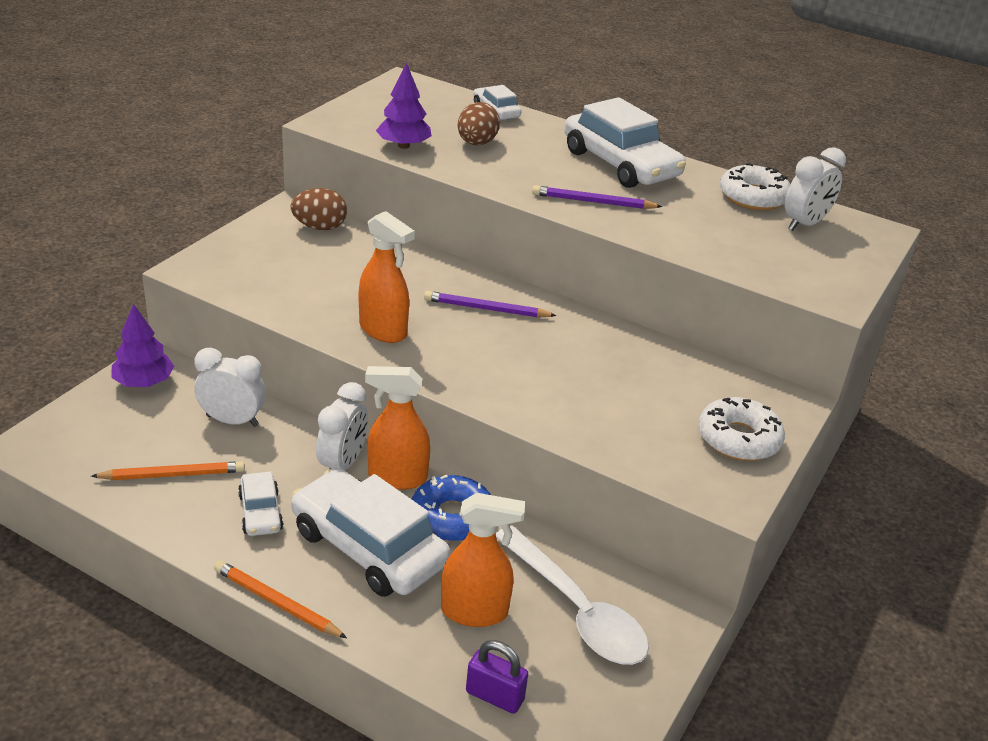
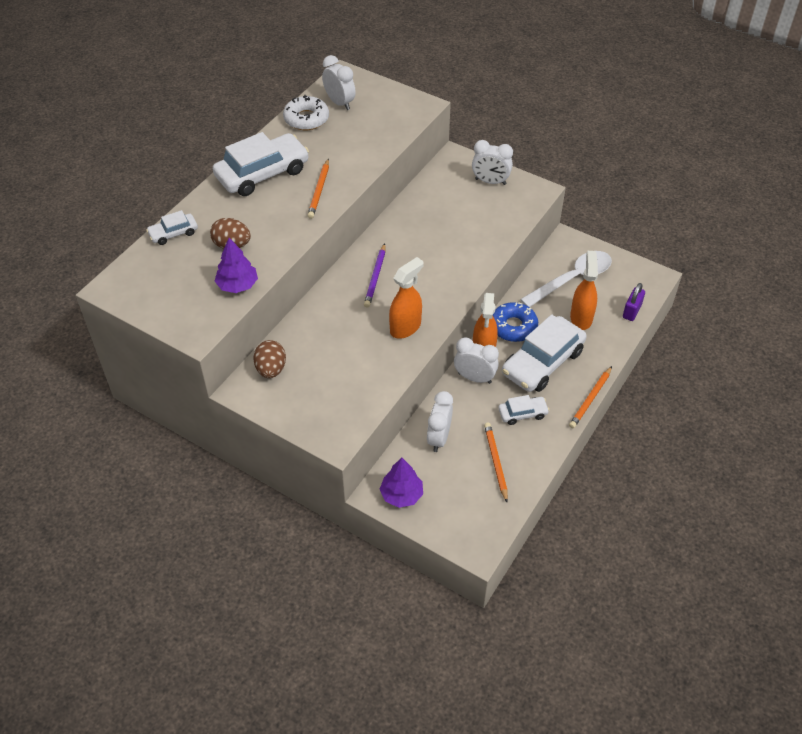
camera: 85 degrees left, 15 degrees up
(593, 202) = (319, 190): purple pencil -> orange pencil
(738, 439) = (490, 182): white donut -> white clock

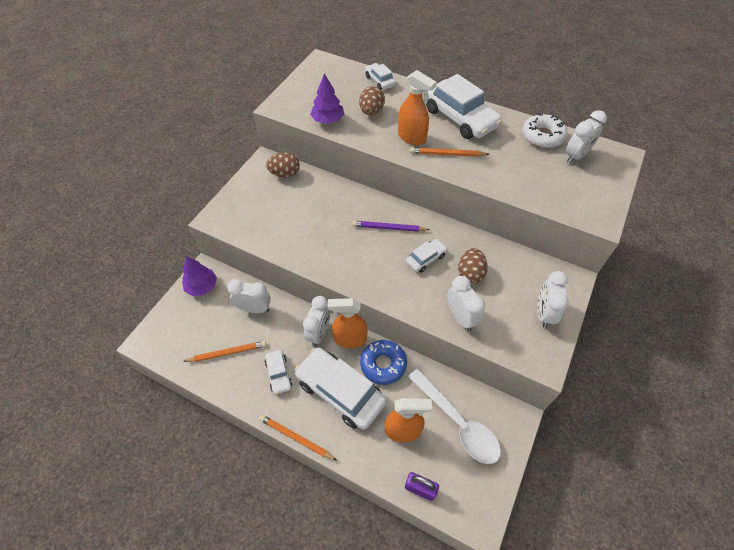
camera: 85 degrees right, 5 degrees up
(405, 327) = (331, 253): orange spray bottle -> orange spray bottle (412, 138)
(421, 252) = (425, 259): none -> white car
(443, 222) = (470, 274): none -> brown egg
(492, 236) = (461, 317): none -> white clock

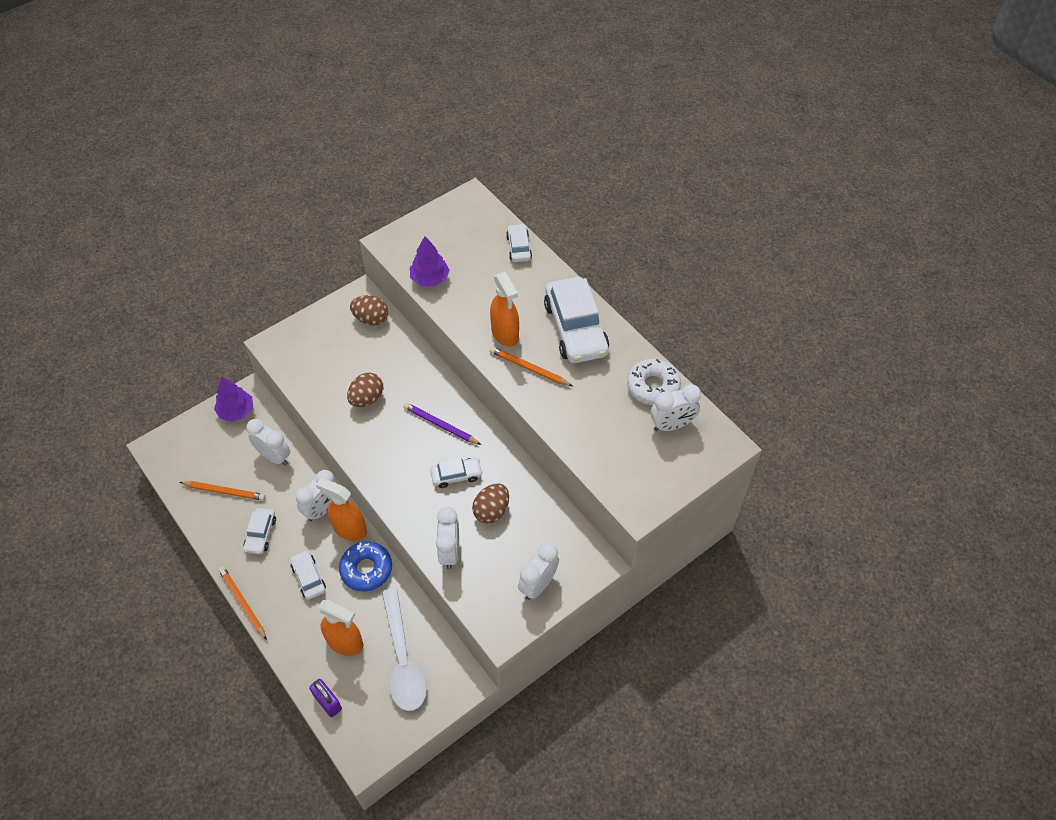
camera: 25 degrees right, 0 degrees up
(340, 392) = (309, 578): white car -> white car, size x0.49
(371, 111) = (483, 285): brown egg -> brown egg (367, 399)

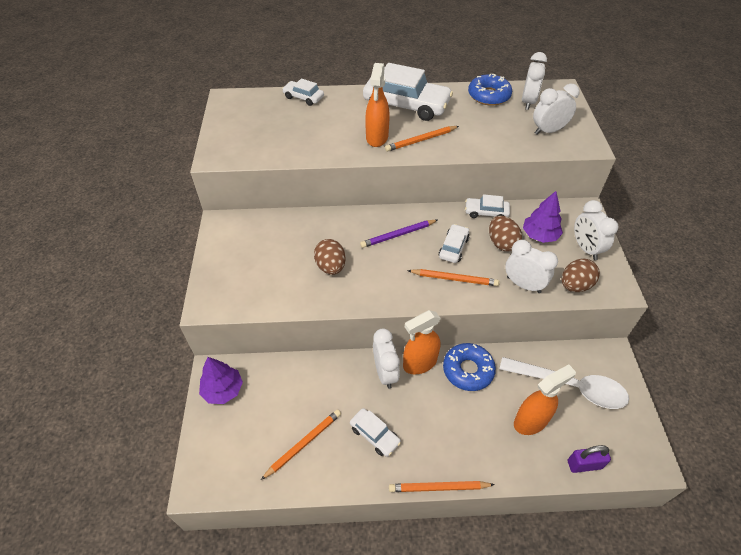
camera: 55 degrees left, 5 degrees down
(274, 456) = (300, 383): white clock -> white clock (548, 131)
(309, 578) = (448, 418): white car -> white car (486, 212)
(371, 319) = (252, 227): brown egg -> brown egg (575, 285)
(418, 495) = (454, 279): none -> orange pencil
(430, 279) = (280, 151): purple tree -> purple tree (539, 235)
(505, 334) = (377, 137): orange spray bottle -> orange spray bottle turned 90 degrees clockwise
(653, 386) = (489, 96): white donut -> blue donut

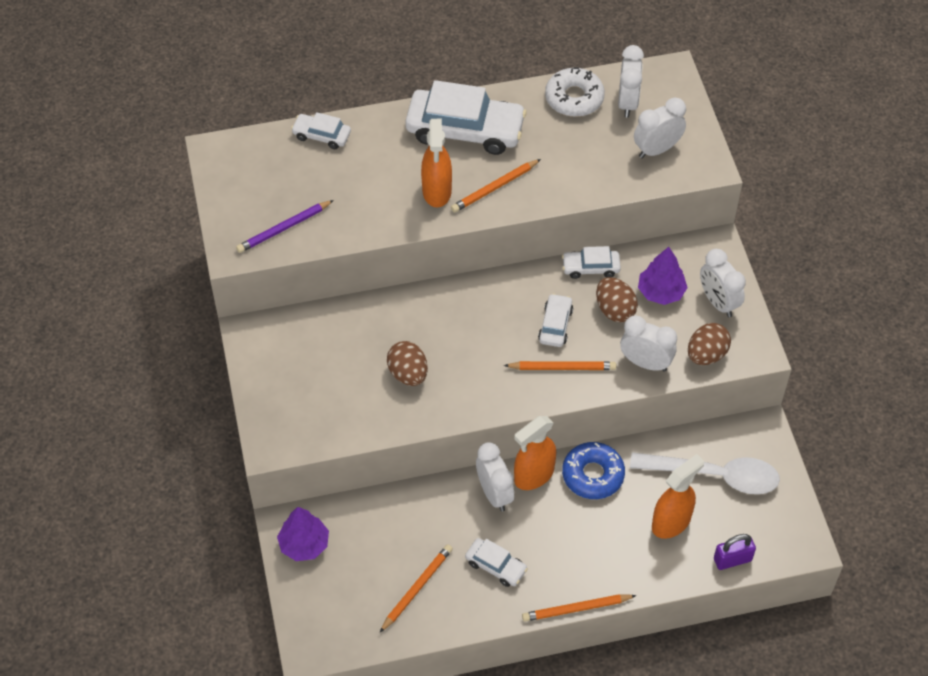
camera: 10 degrees left, 5 degrees up
(398, 235) = (483, 317): purple pencil -> purple pencil (284, 228)
(489, 96) = (574, 98): blue donut -> white donut

